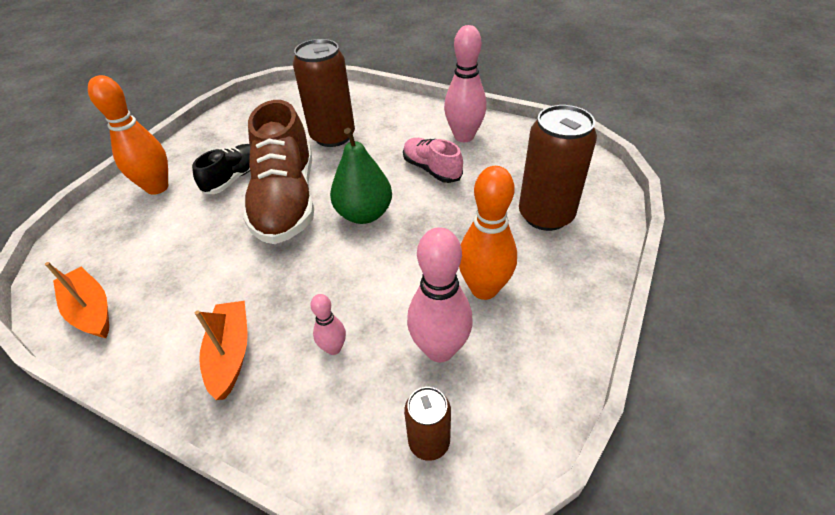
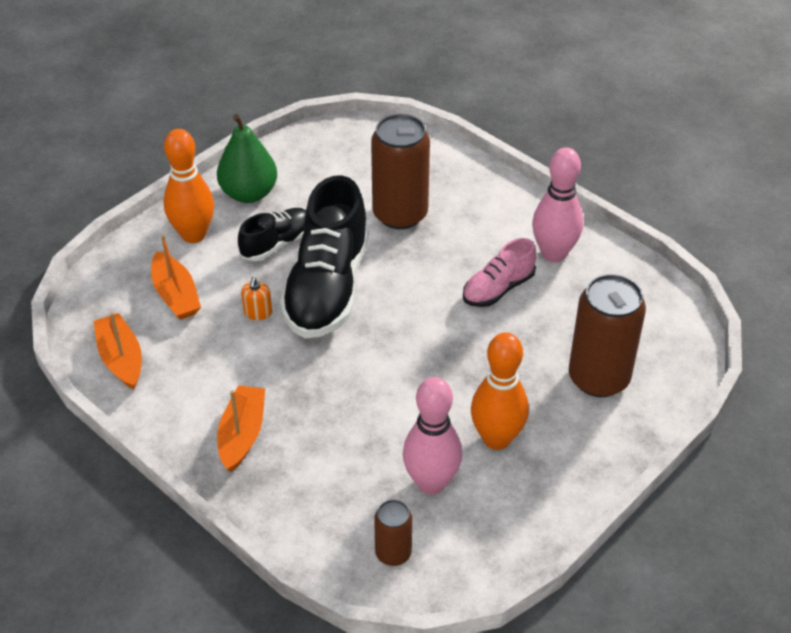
camera: 15 degrees right, 0 degrees up
(145, 239) = (176, 295): none -> orange boat
(227, 235) = (258, 312): none -> orange soap dispenser
(286, 201) = (327, 287): brown shoe -> black shoe
(334, 348) = (335, 455): pink bowling pin -> none
(364, 214) = (405, 325): green pear -> green pear (249, 193)
(431, 169) = (498, 289): pink shoe -> pink shoe turned 105 degrees counterclockwise

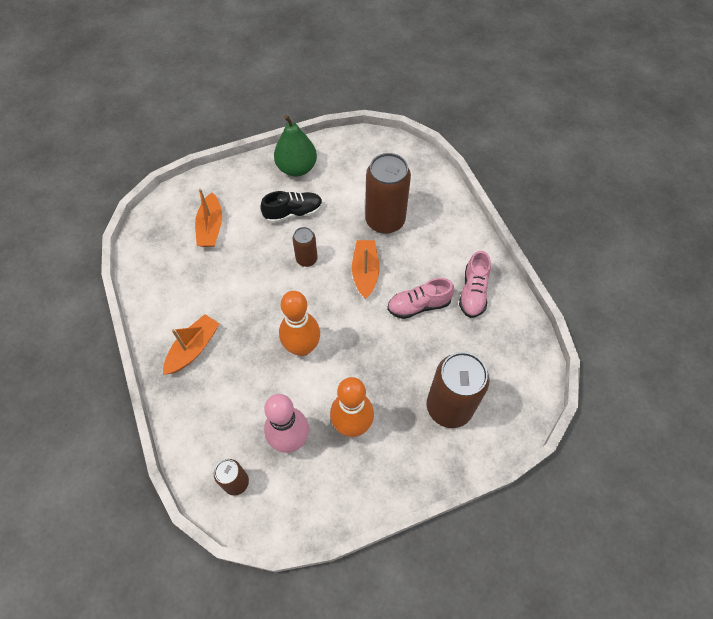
camera: 25 degrees right, 15 degrees up
(121, 359) = (154, 261): orange boat -> orange boat (365, 272)
(193, 235) = (246, 186): orange bowling pin -> orange bowling pin (302, 347)
(258, 312) = (253, 260): orange soap dispenser -> none
(327, 287) = (306, 259): black shoe -> brown can
(553, 253) = (473, 292): pink bowling pin -> pink shoe

